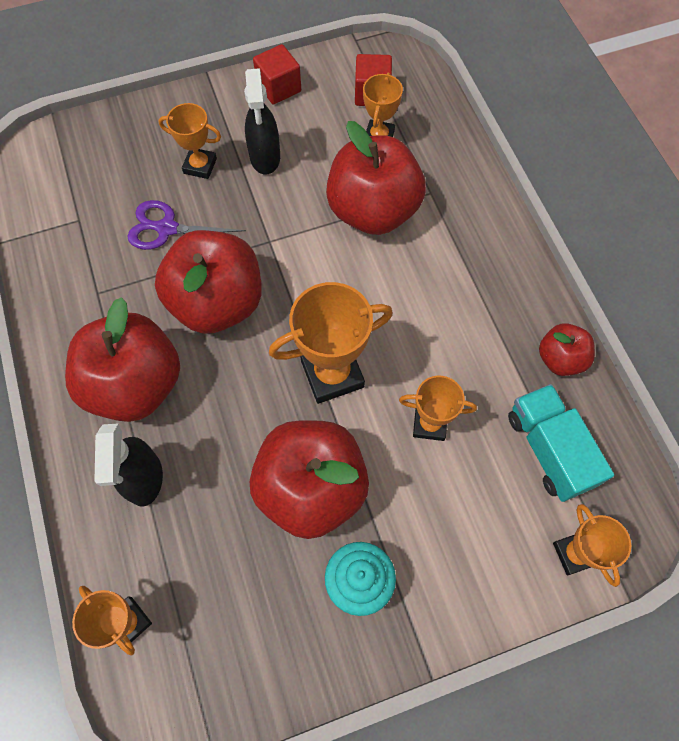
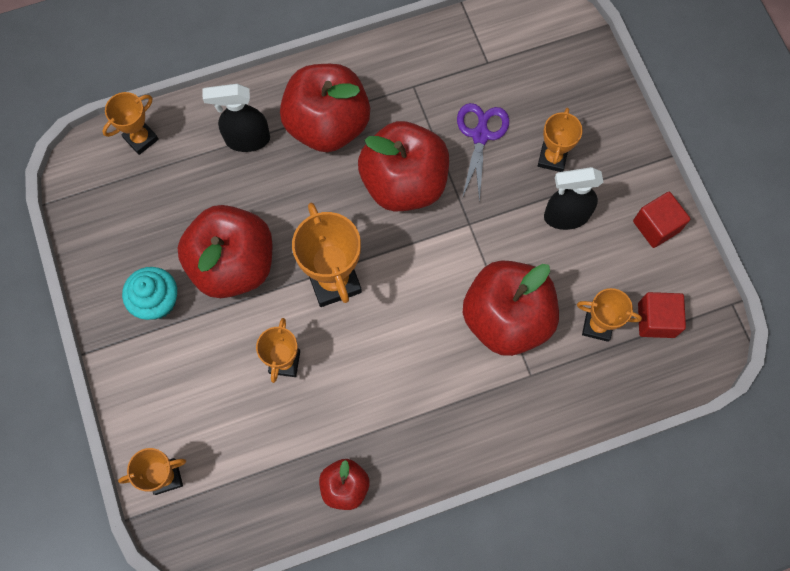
camera: 90 degrees right, 5 degrees up
(549, 449) = (257, 465): turquoise truck -> none

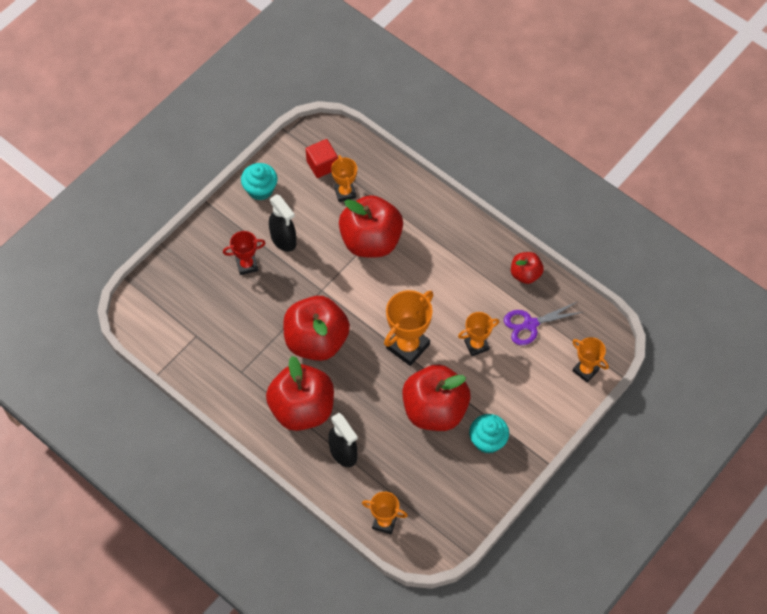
camera: 120 degrees left, 10 degrees down
(480, 135) = (254, 313): purple scissors -> purple scissors (530, 324)
(552, 158) = (247, 265): orange trophy -> red trophy
(656, 226) = (260, 189): red cube -> turquoise cupcake

